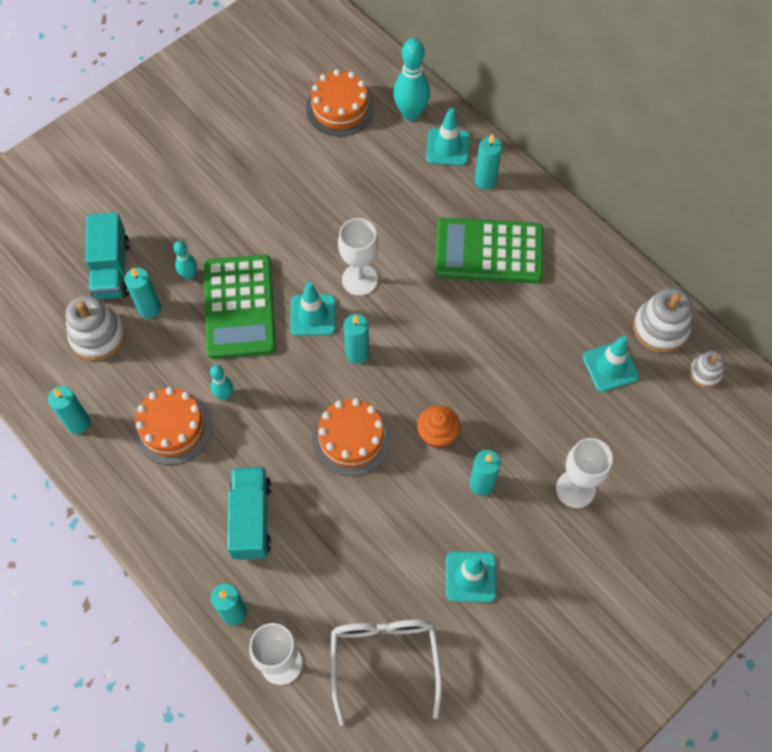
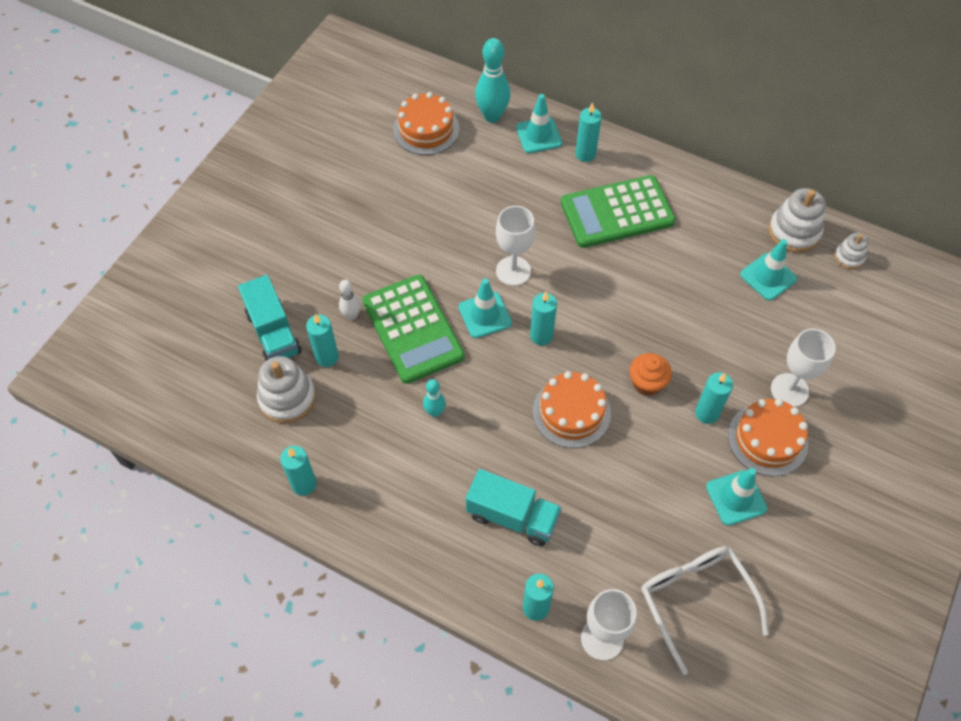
camera: 20 degrees left, 5 degrees down
(173, 427) = (399, 458): orange cake -> orange cake (767, 439)
(189, 275) = (351, 315): turquoise bowling pin -> white bowling pin
(251, 519) = (512, 516): turquoise truck -> turquoise truck turned 135 degrees clockwise

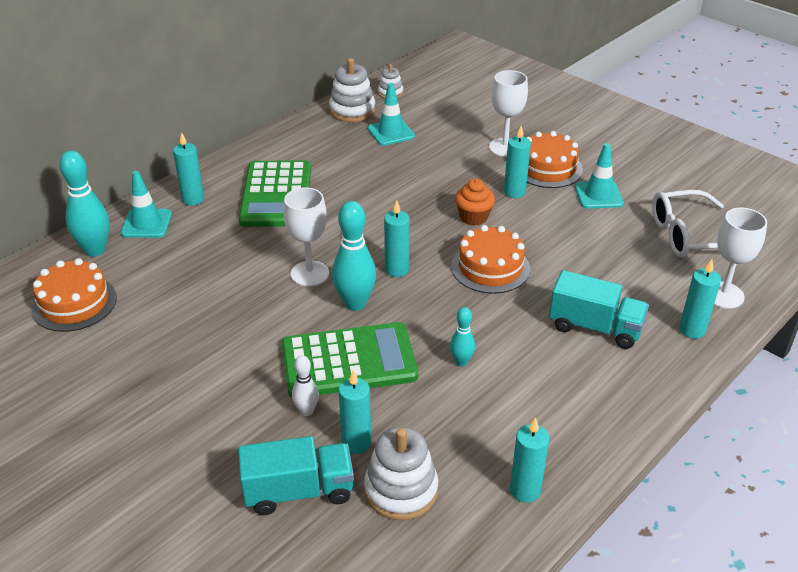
camera: 75 degrees left, 20 degrees down
(485, 315) = (355, 303): turquoise traffic cone -> turquoise bowling pin
(512, 516) = (595, 327): turquoise truck -> turquoise truck turned 75 degrees clockwise

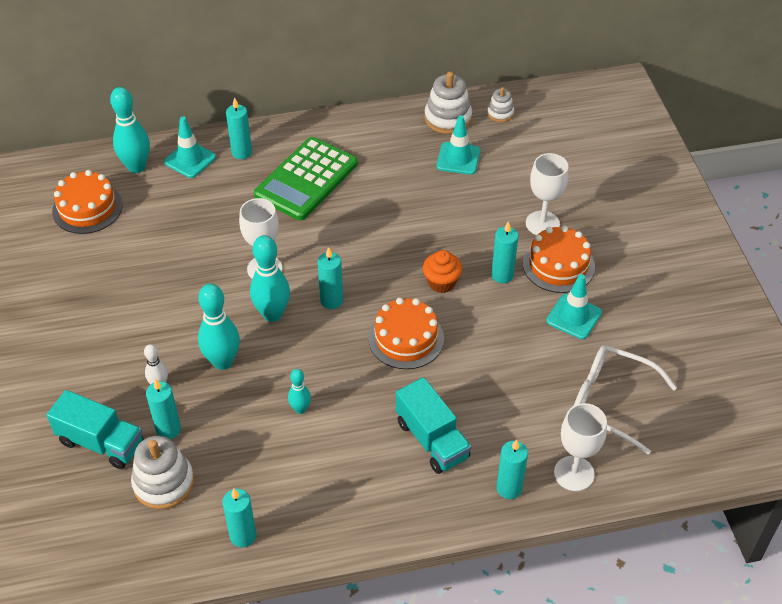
camera: 35 degrees right, 10 degrees up
(349, 361) = (222, 361): green calculator -> turquoise bowling pin

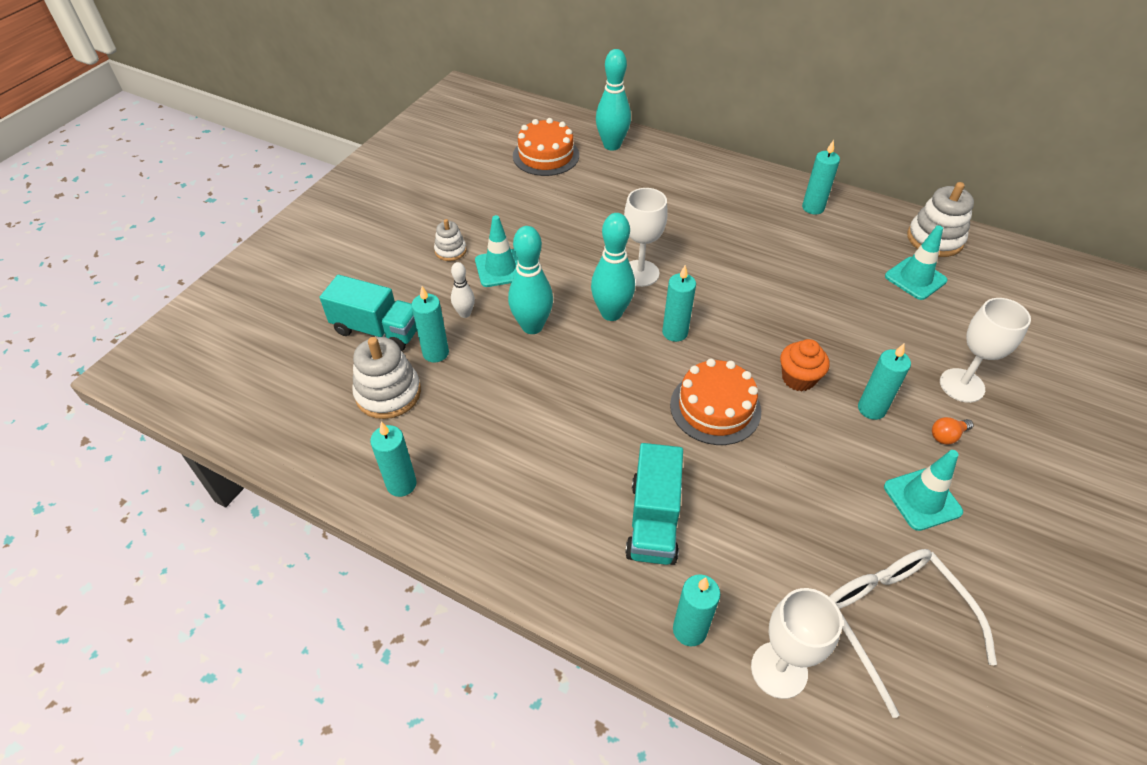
camera: 40 degrees right, 0 degrees up
(101, 442) = (377, 330): turquoise truck -> turquoise truck turned 45 degrees counterclockwise
(190, 160) = (659, 160): turquoise traffic cone -> turquoise traffic cone (500, 268)
(241, 152) = (708, 175): turquoise candle -> turquoise candle (813, 208)
(300, 409) = (557, 408): turquoise bowling pin -> none
(306, 179) = (746, 223): green calculator -> none
(500, 113) = (998, 261): white stacking toy -> white stacking toy (450, 251)
(558, 265) = (947, 436): orange cake -> orange light bulb

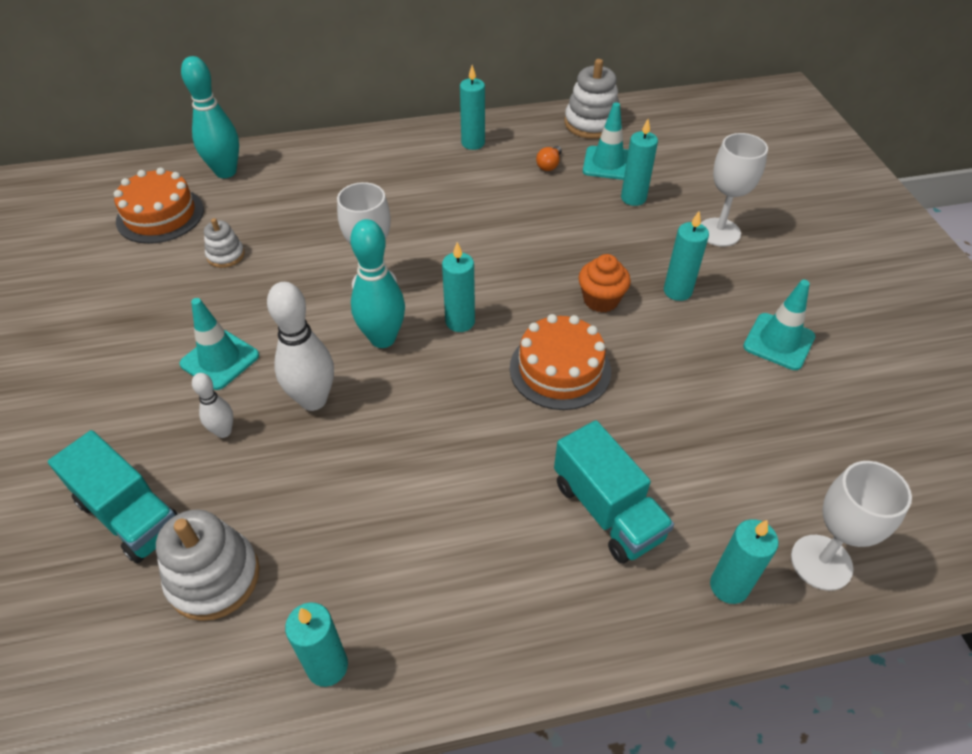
camera: 40 degrees left, 0 degrees up
(377, 330) = (130, 515): turquoise truck -> turquoise truck turned 60 degrees clockwise
(436, 353) = (229, 495): turquoise candle -> turquoise candle (633, 198)
(450, 251) = (140, 373): white stacking toy -> white stacking toy (226, 255)
(532, 326) = (313, 400): turquoise bowling pin -> white bowling pin
(893, 620) = (852, 455): white glasses -> none
(947, 436) = (747, 279): orange light bulb -> orange light bulb (549, 165)

